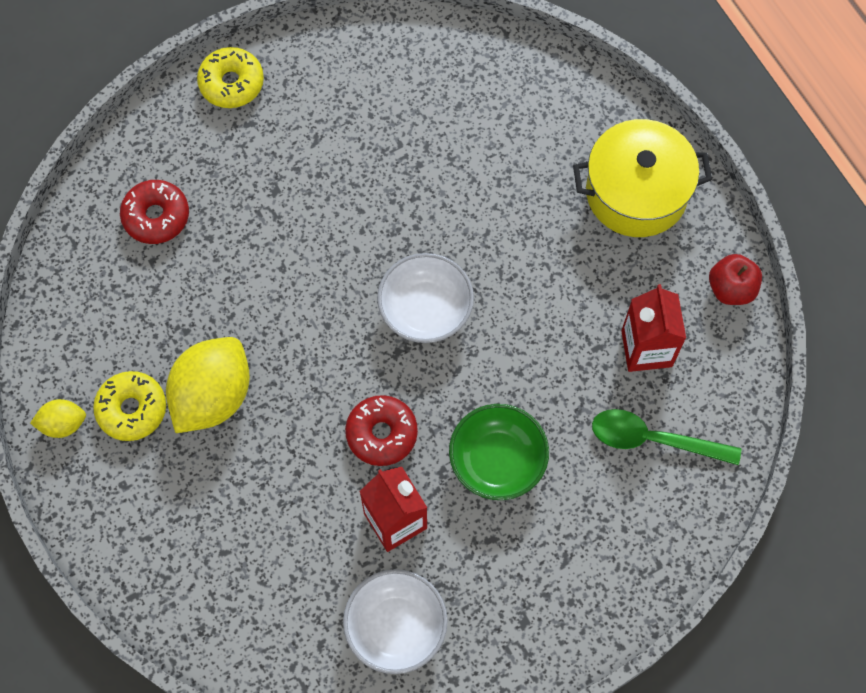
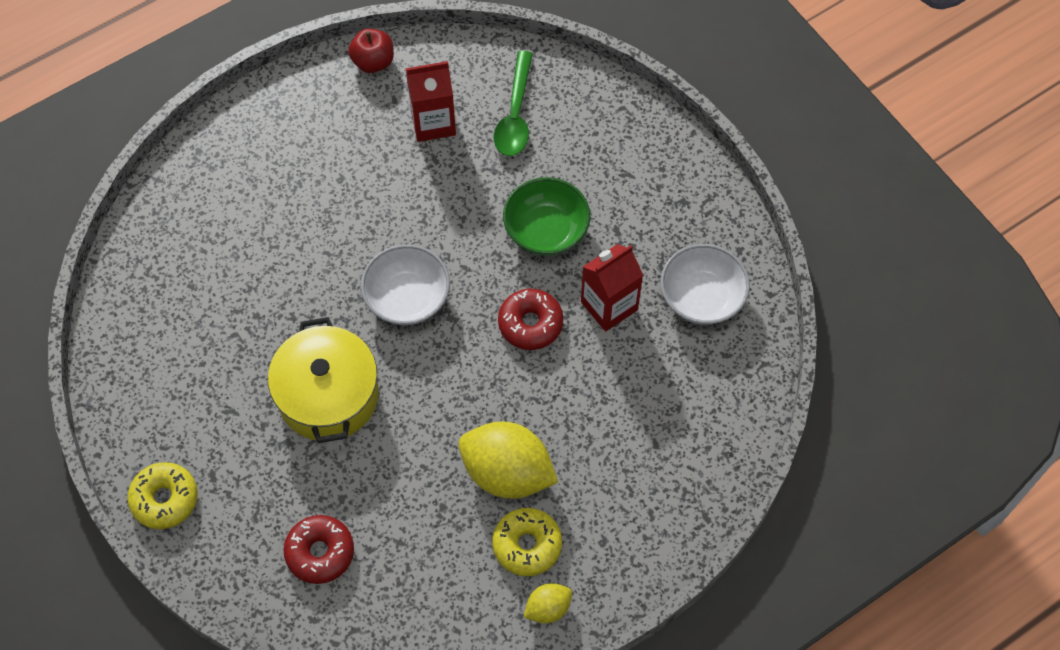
camera: 95 degrees left, 5 degrees down
(63, 424) = (548, 608): yellow lemon -> yellow lemon turned 75 degrees clockwise
(636, 192) = (282, 135): yellow pot -> yellow pot (328, 396)

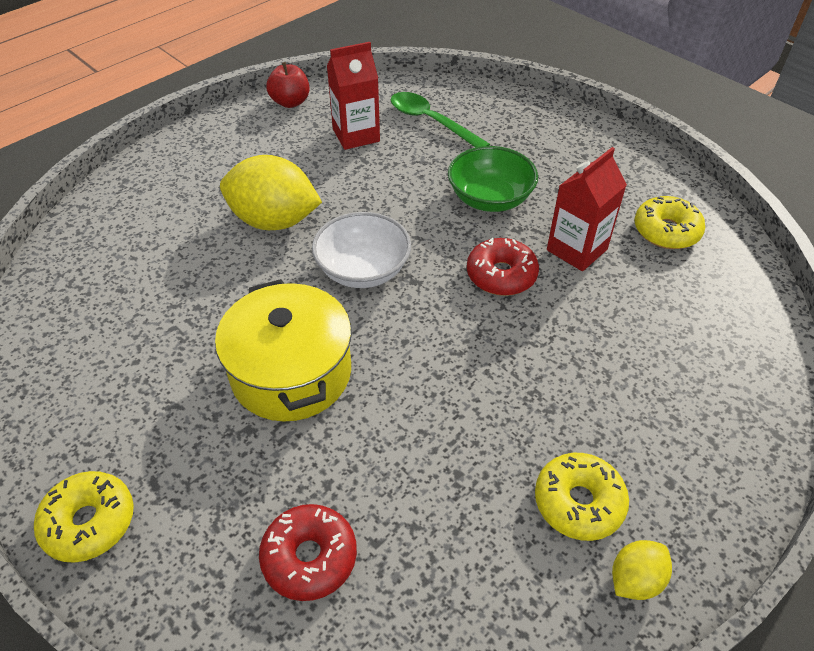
camera: 10 degrees left, 15 degrees down
(507, 473) = (525, 422): yellow lemon -> yellow lemon (274, 221)
(515, 114) = (431, 122): green spoon -> green spoon turned 135 degrees clockwise
(702, 297) = (666, 231): white bowl -> yellow donut

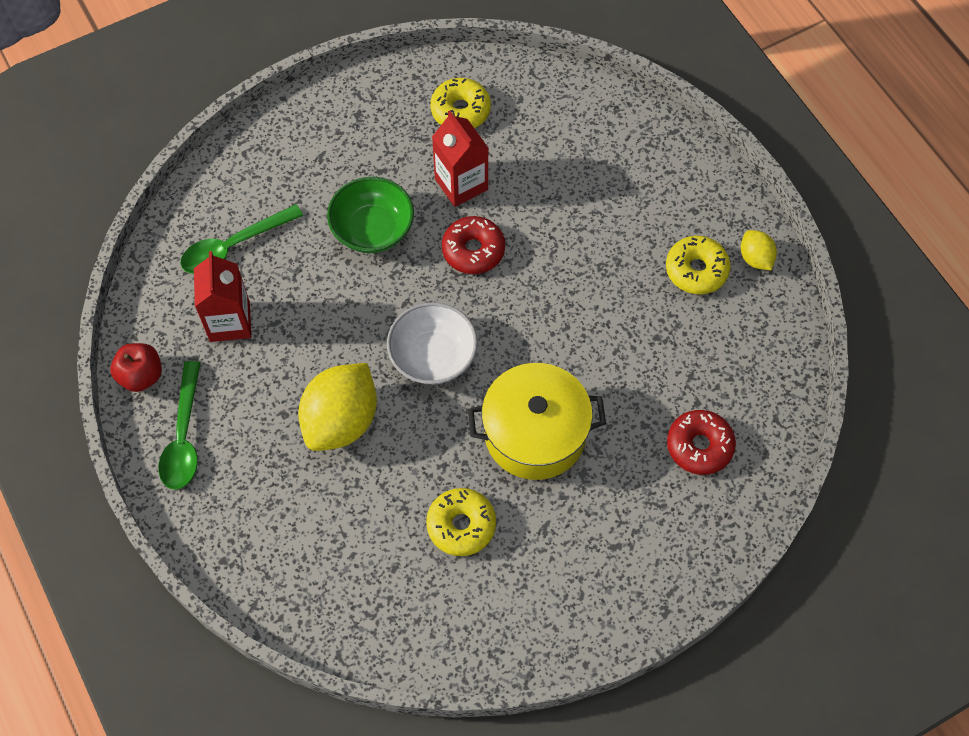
camera: 75 degrees left, 15 degrees up
(89, 522) = (638, 593): yellow donut -> yellow donut (461, 525)
(240, 134) = (184, 436): none -> green spoon

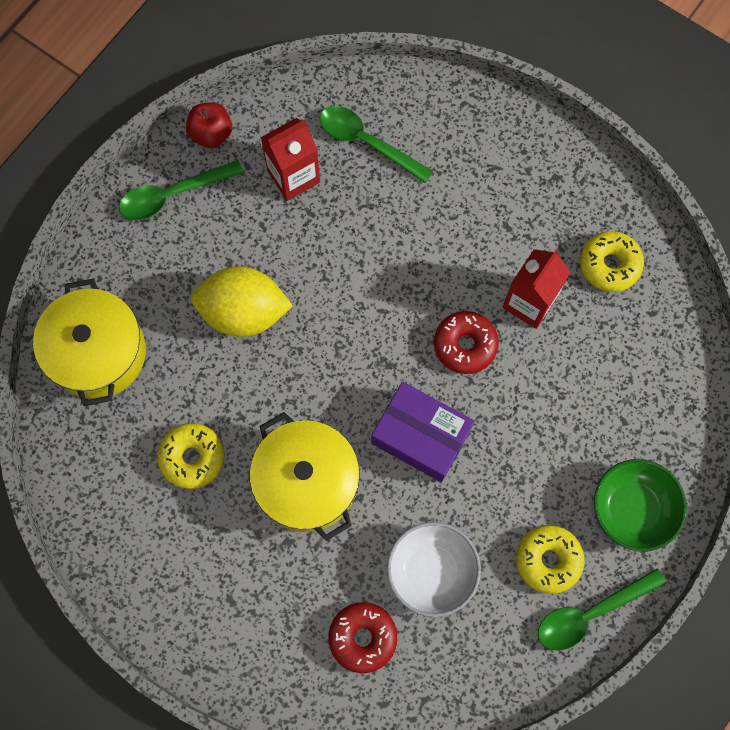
camera: 65 degrees right, 10 degrees up
(309, 572) = (98, 353): none -> yellow pot
(372, 229) = (442, 248): green bowl -> green bowl (632, 509)
(433, 356) = (341, 359): white bowl -> white bowl (431, 571)
(538, 321) = (421, 436): none -> purple box
(755, 258) = (590, 613): yellow lemon -> green spoon

